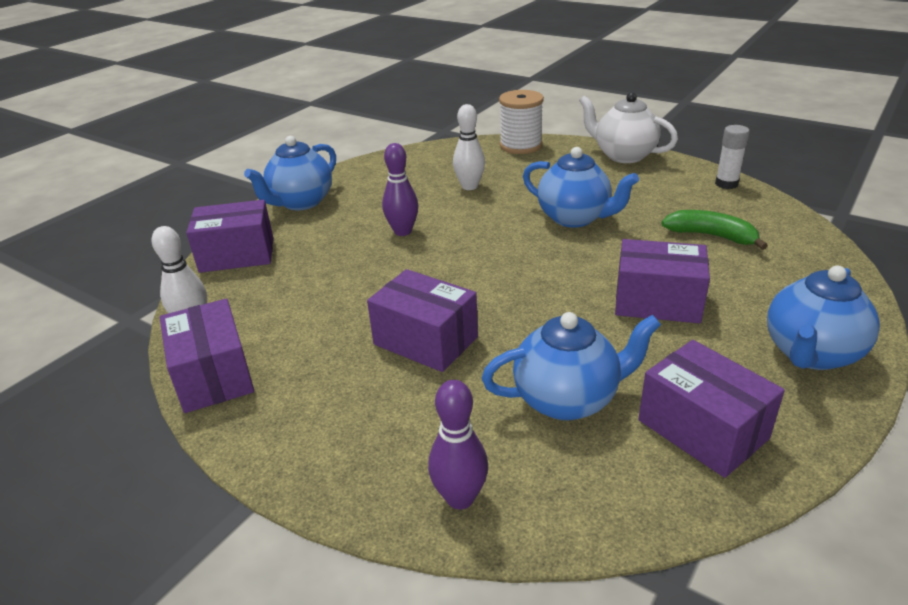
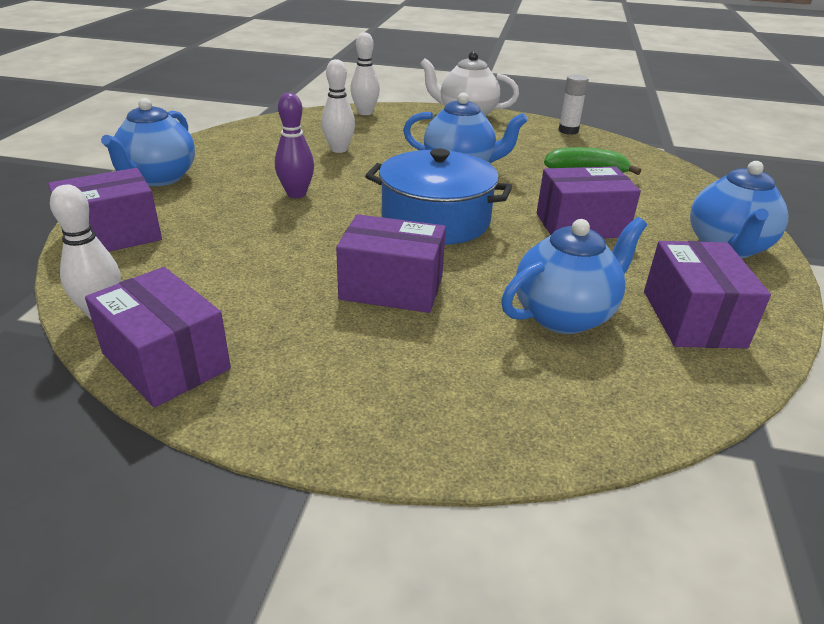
camera: 25 degrees left, 0 degrees up
(460, 498) = (530, 422): purple bowling pin -> none
(511, 275) = (435, 220): none -> blue pot
(520, 146) = (365, 113): white spool -> white bowling pin
(702, 429) = (692, 318): purple box -> purple box turned 60 degrees clockwise

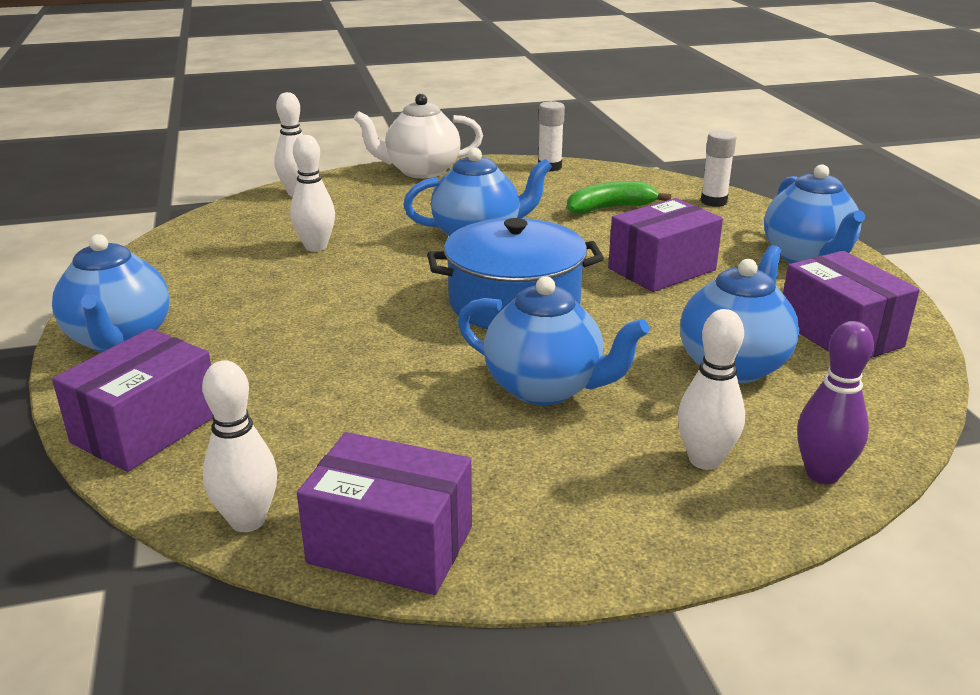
camera: 25 degrees left, 5 degrees down
(296, 194) = (325, 314): purple bowling pin -> purple bowling pin (822, 474)
(391, 287) = (545, 388): purple box -> blue teapot
(458, 382) = (705, 460): none -> white bowling pin
(684, 184) = (713, 201): none -> white glue stick

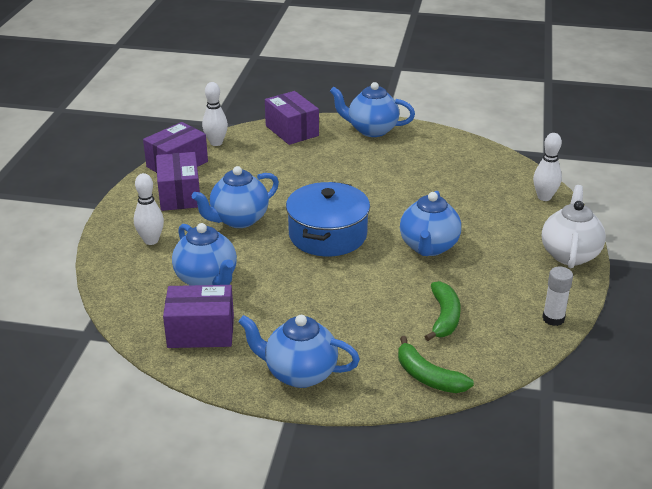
camera: 115 degrees right, 5 degrees up
(316, 247) = (447, 190): white bowling pin -> none
(661, 269) = (329, 301): purple box -> purple box (179, 195)
(713, 201) = (428, 377): white glue stick -> green banana
(822, 474) = (112, 265): purple bowling pin -> none

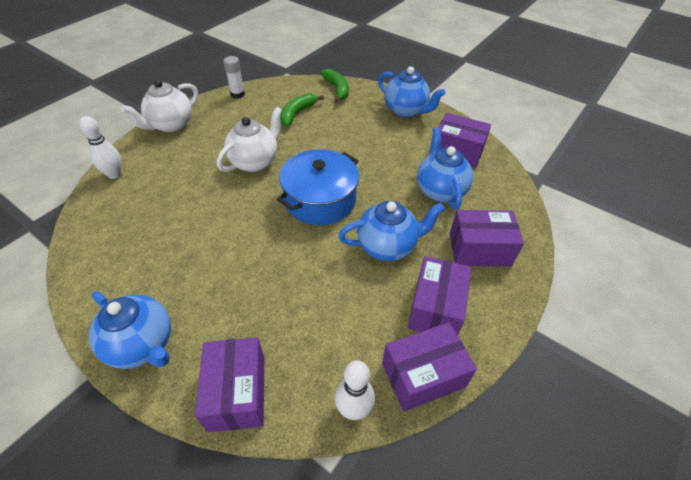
camera: 155 degrees left, 15 degrees up
(151, 240) = (479, 249): white bowling pin -> purple box
(428, 247) = (255, 162): blue teapot -> white teapot

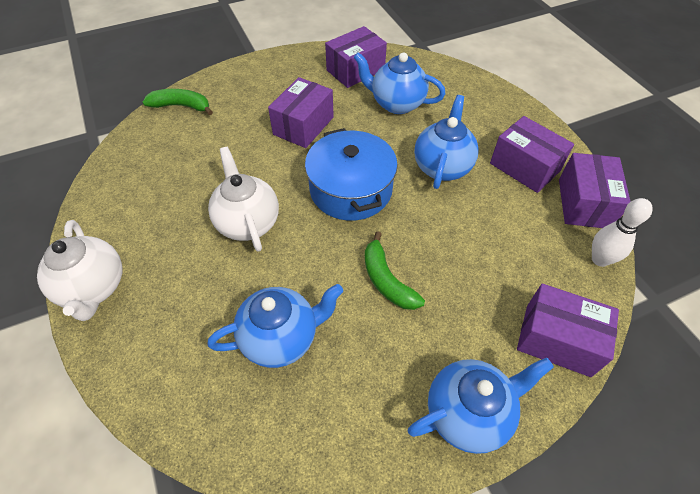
camera: 60 degrees left, 5 degrees up
(114, 174) = (147, 385): white bowling pin -> none
(237, 94) = (97, 195): white glue stick -> none
(297, 113) = (193, 155): green banana -> green banana (386, 280)
(406, 111) = (268, 74): blue teapot -> blue teapot (281, 338)
(479, 249) = (478, 114): purple box -> purple box (303, 126)

